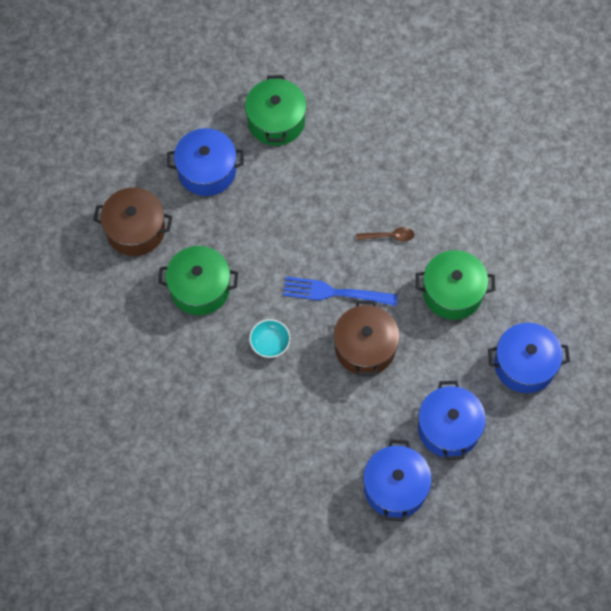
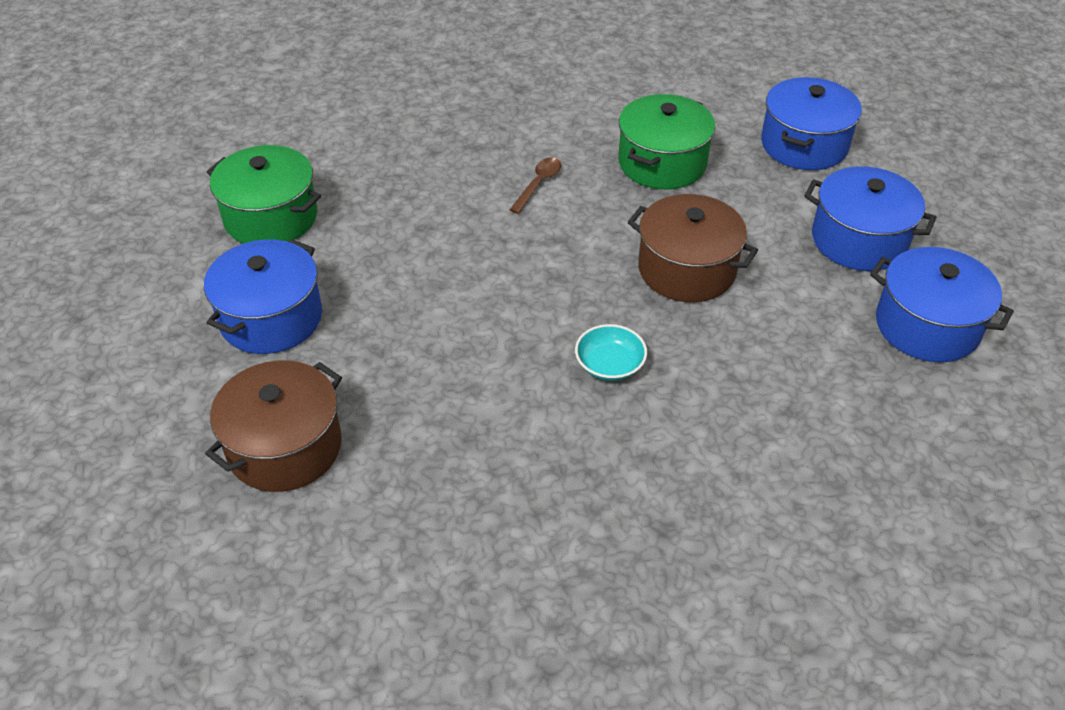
camera: 60 degrees left, 20 degrees down
(200, 288) = (456, 409): green pot -> none
(335, 293) = (581, 265): blue fork -> none

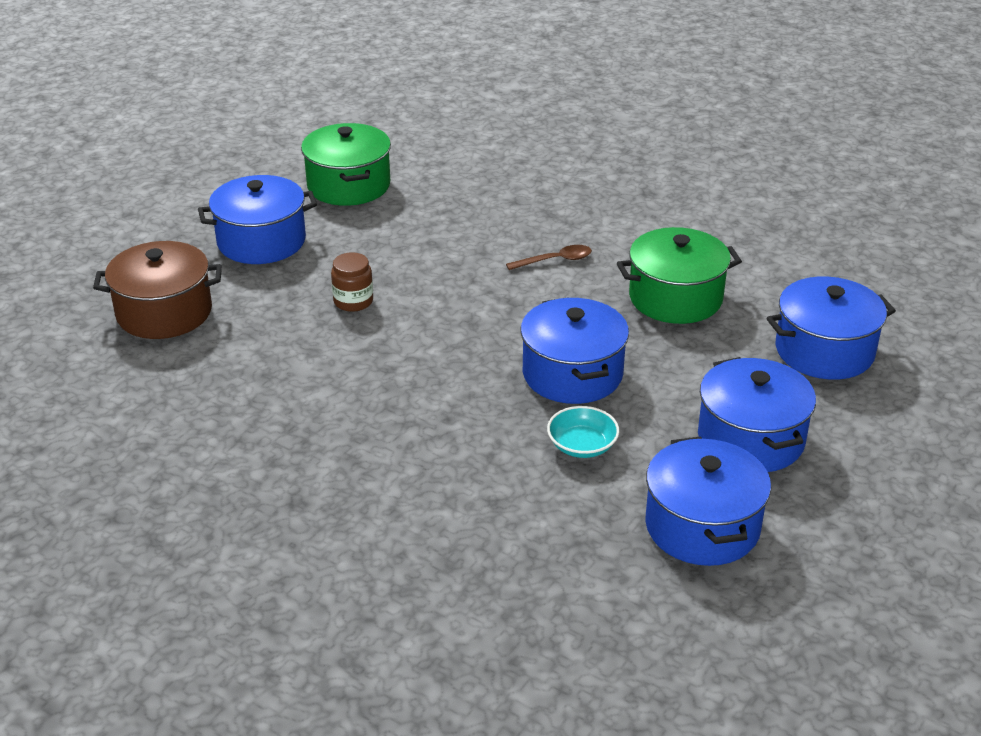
camera: 45 degrees right, 10 degrees down
(438, 320) = (353, 301): none -> brown jar
(609, 365) = (418, 394): turquoise bowl -> turquoise bowl (582, 445)
(686, 269) = (572, 374): brown pot -> blue pot

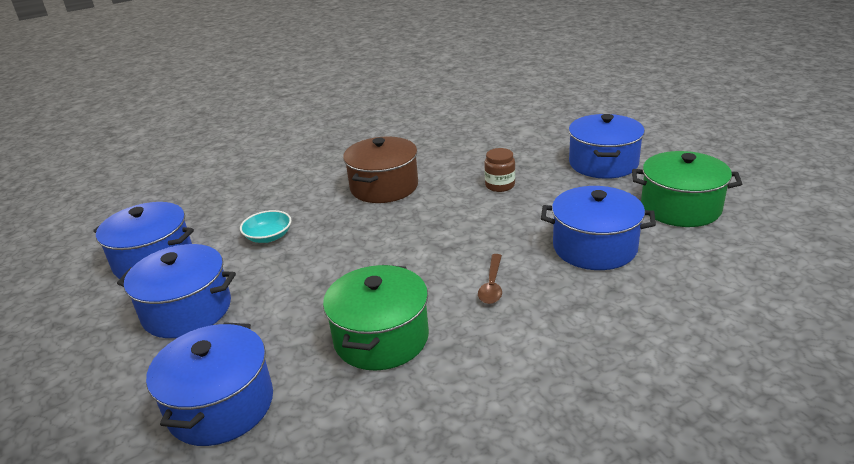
camera: 120 degrees right, 5 degrees down
(164, 312) = (533, 128): brown pot -> brown pot (384, 187)
(572, 374) = (338, 252): blue pot -> blue pot (594, 247)

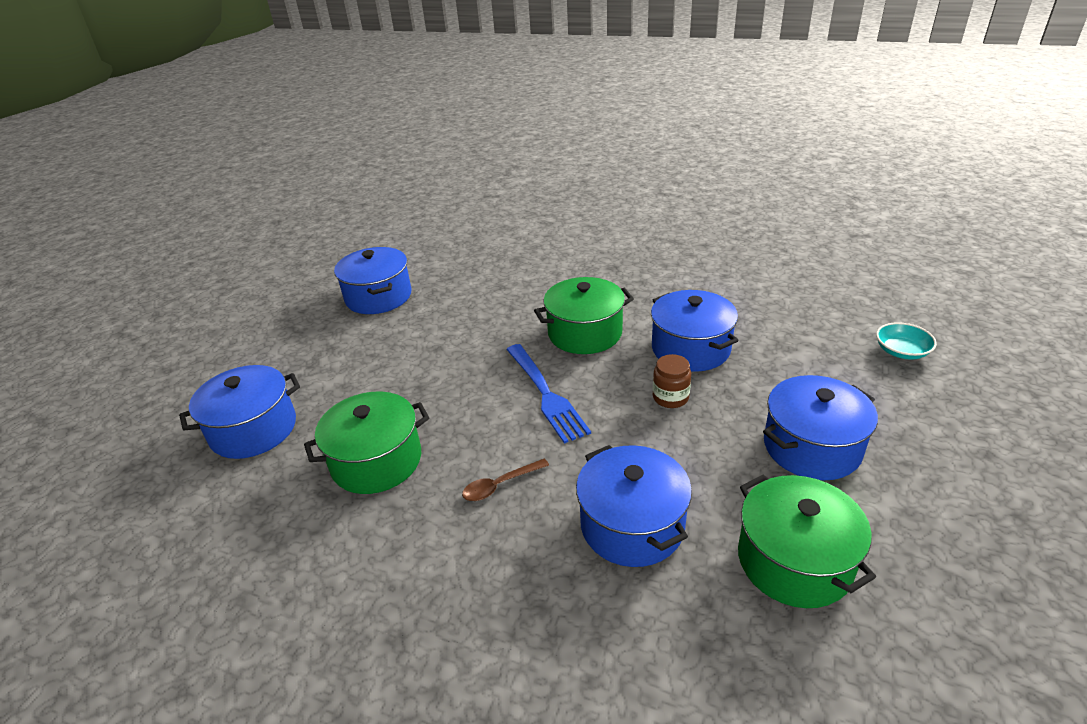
camera: 50 degrees right, 5 degrees up
(187, 310) = (337, 348): blue pot -> blue pot (690, 348)
(268, 237) = (452, 324): turquoise bowl -> turquoise bowl (901, 351)
(384, 187) = (585, 333): brown pot -> green pot
(425, 228) = (546, 394): none -> blue fork

